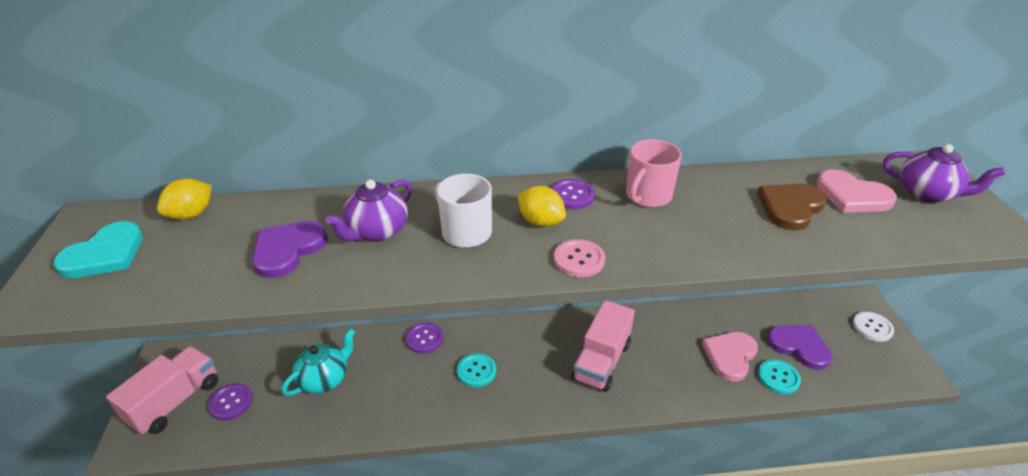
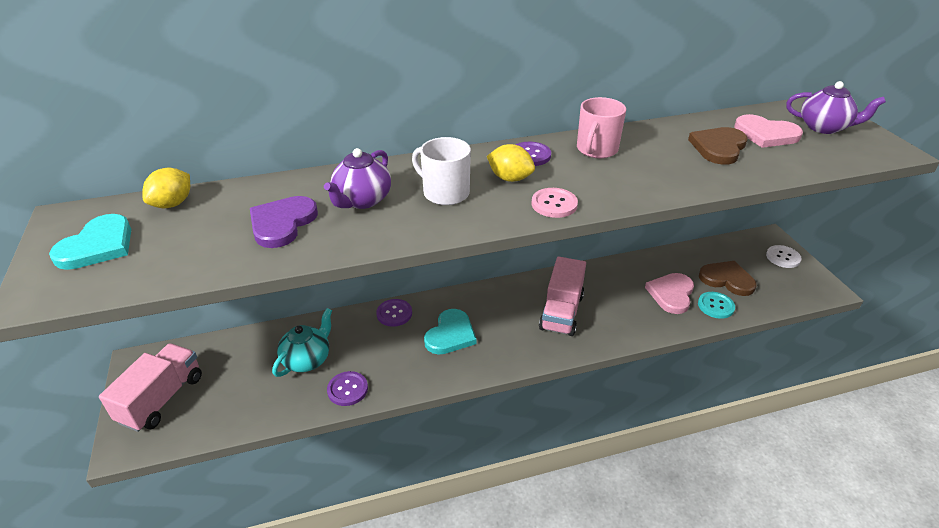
camera: 10 degrees left, 0 degrees up
(231, 402) = (220, 392): purple button -> purple button (347, 389)
(476, 371) = (450, 334): turquoise button -> turquoise heart
(799, 346) = (727, 279): purple heart -> brown heart

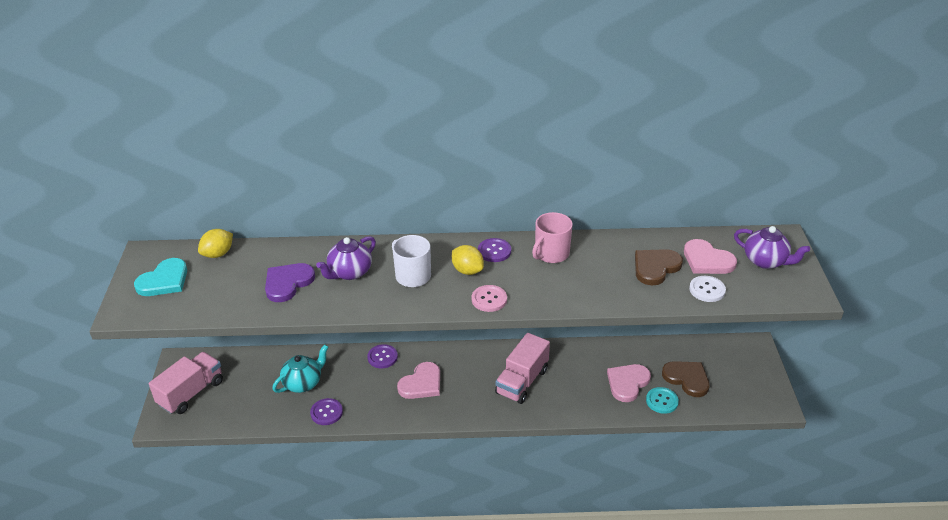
camera: 15 degrees right, 0 degrees up
(450, 334) = (421, 383): turquoise heart -> pink heart
(783, 257) = (754, 367): white button -> white button (707, 290)

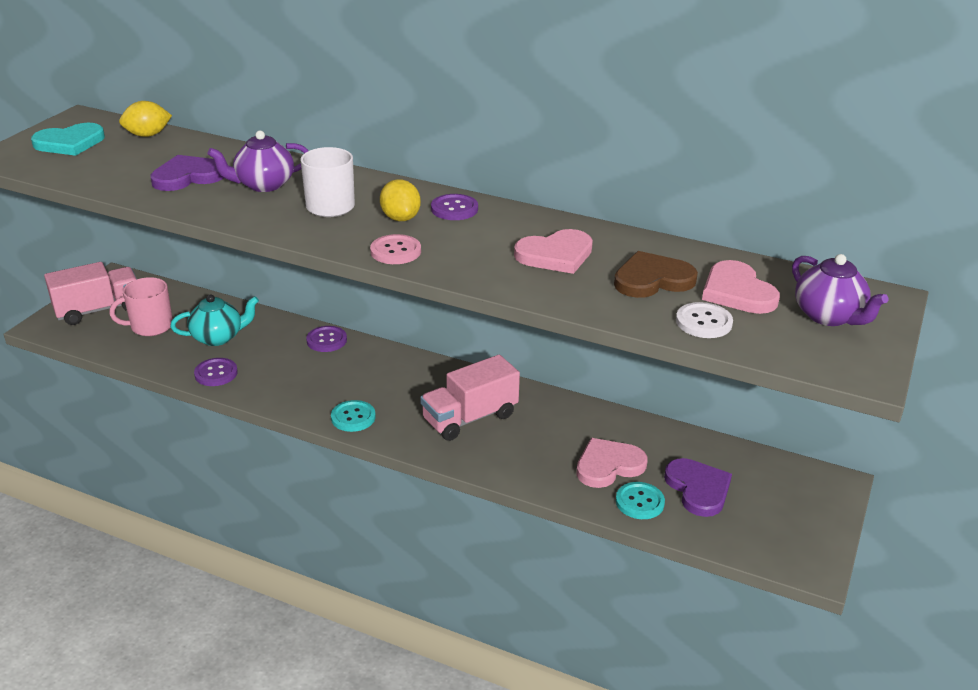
camera: 25 degrees right, 5 degrees down
(421, 383) = (347, 380): pink heart -> pink heart (555, 255)
(448, 410) = (353, 417): none -> turquoise button
(551, 254) = (524, 229): pink mug -> pink mug (150, 326)
(687, 379) = (698, 489): brown heart -> purple heart

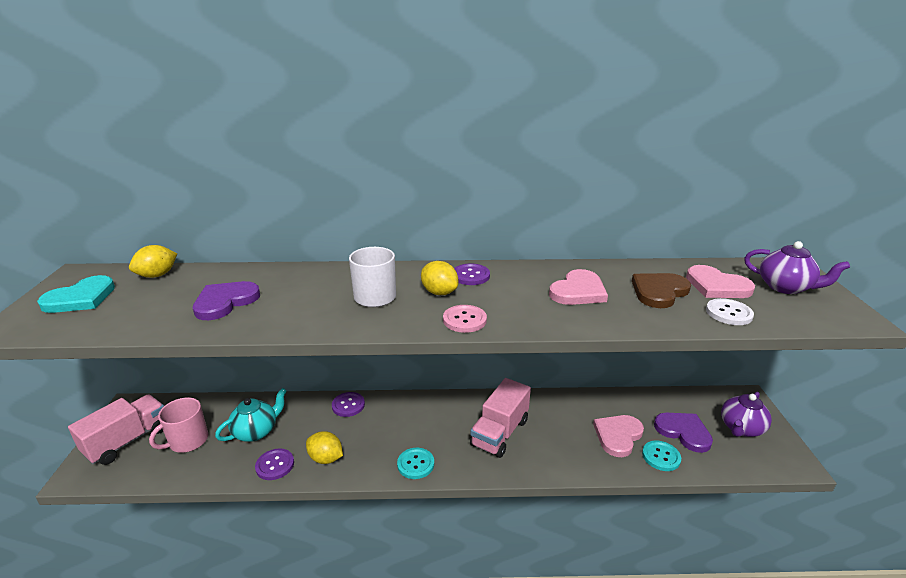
camera: 25 degrees left, 5 degrees down
(263, 185) = (301, 293): purple teapot -> purple teapot (741, 428)
(268, 383) = (326, 458): none -> yellow lemon

